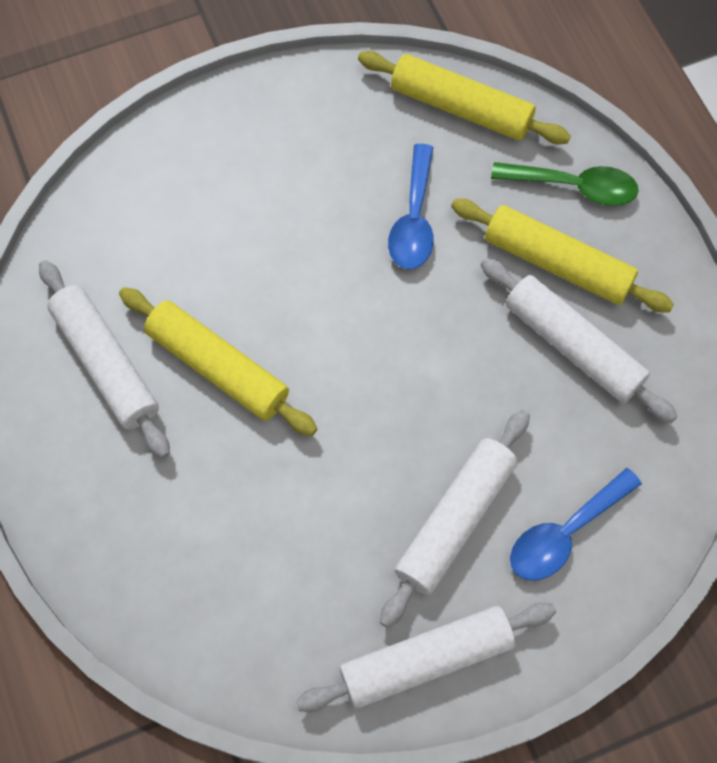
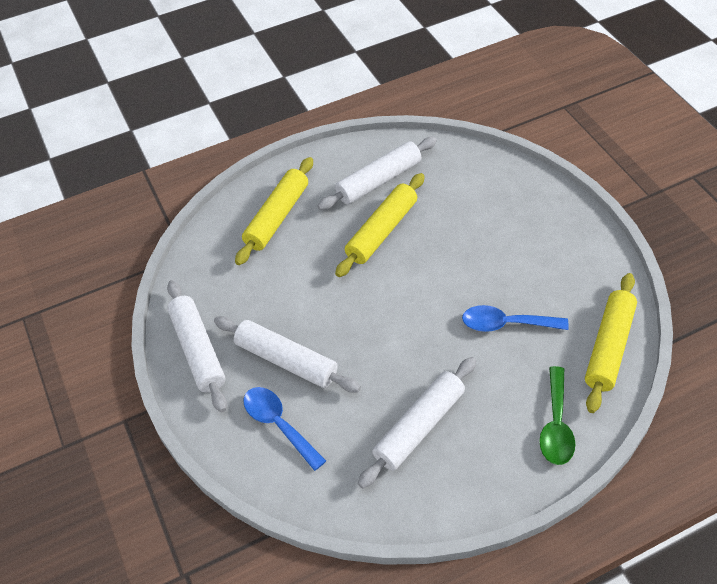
camera: 90 degrees right, 15 degrees down
(557, 263) = (486, 415): yellow rolling pin -> yellow rolling pin (277, 217)

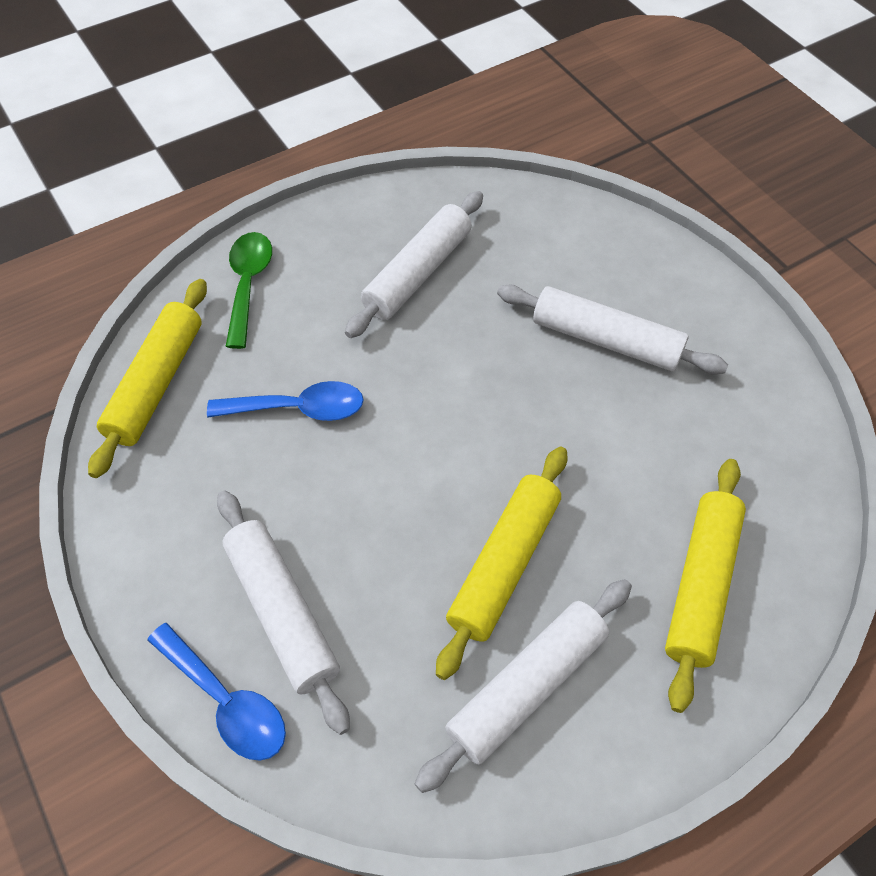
camera: 170 degrees right, 5 degrees up
(198, 350) = (734, 347): white rolling pin -> white rolling pin (282, 612)
(279, 425) = (592, 266): blue spoon -> blue spoon (226, 701)

